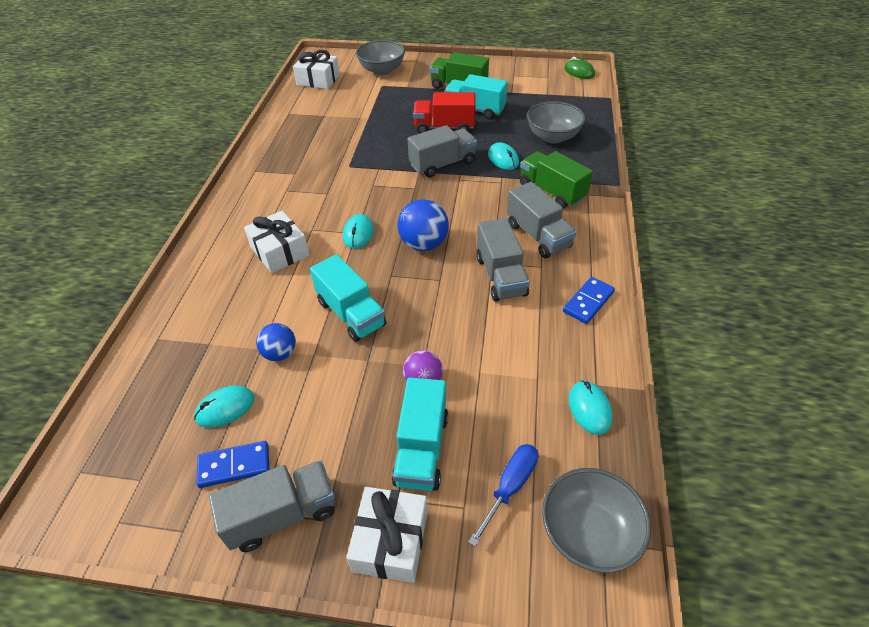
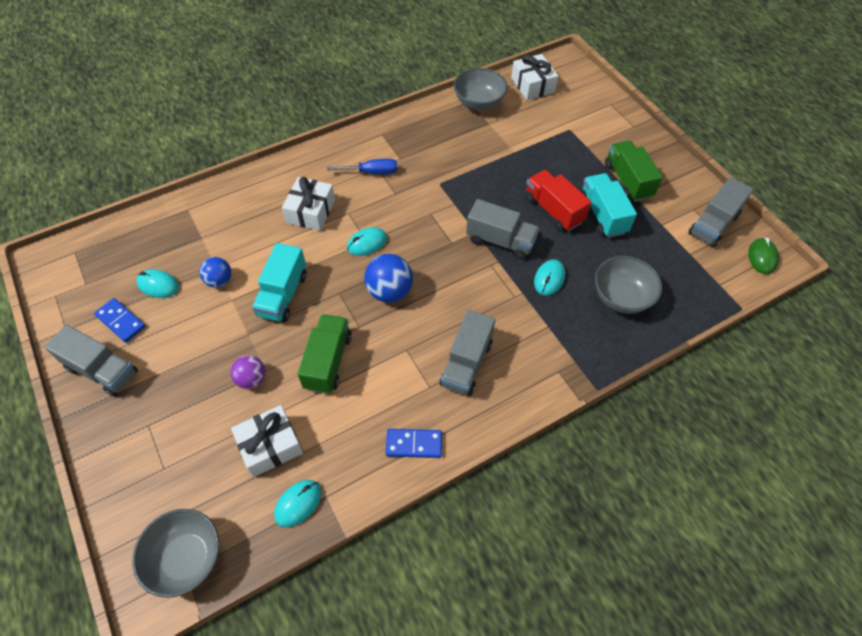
camera: 50 degrees right, 10 degrees up
(382, 70) = (592, 114): grey bowl -> grey bowl (479, 103)
(390, 541) = (116, 441): white gift -> white gift (270, 446)
(421, 448) = (194, 414): turquoise truck -> none
(501, 276) = (395, 365): grey truck -> grey truck (713, 224)
(509, 487) = (195, 487): blue screwdriver -> blue screwdriver (371, 172)
(551, 192) = (536, 341): green truck -> green truck (328, 361)

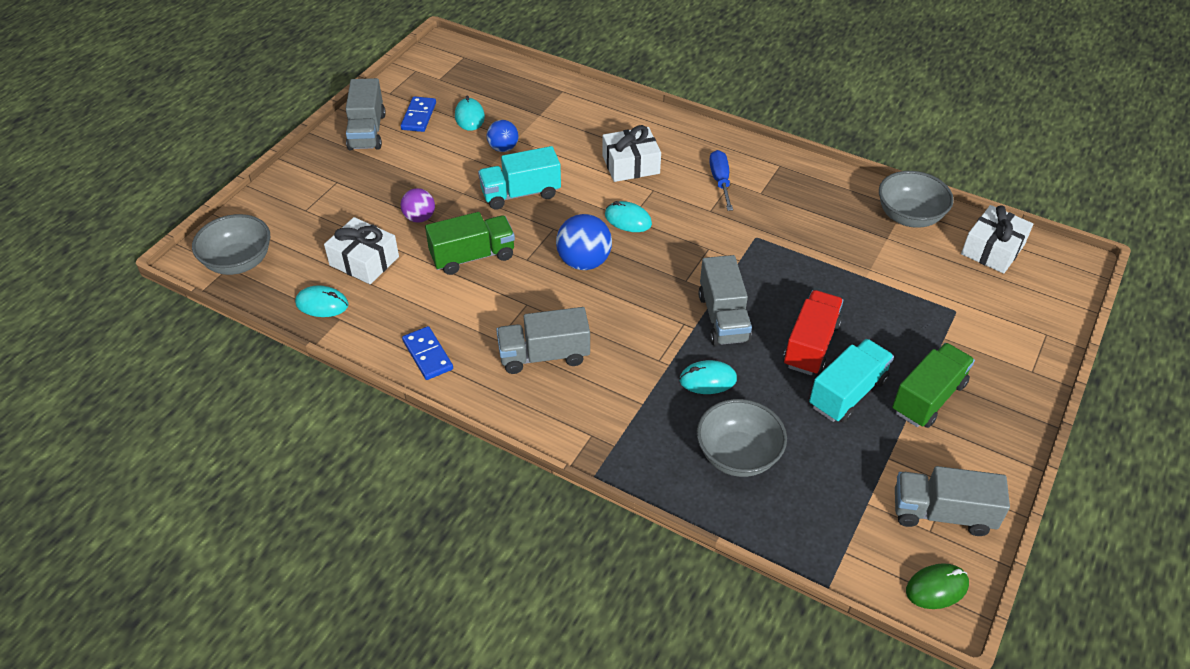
camera: 60 degrees right, 10 degrees down
(371, 172) = (720, 181): blue screwdriver -> blue screwdriver turned 150 degrees counterclockwise

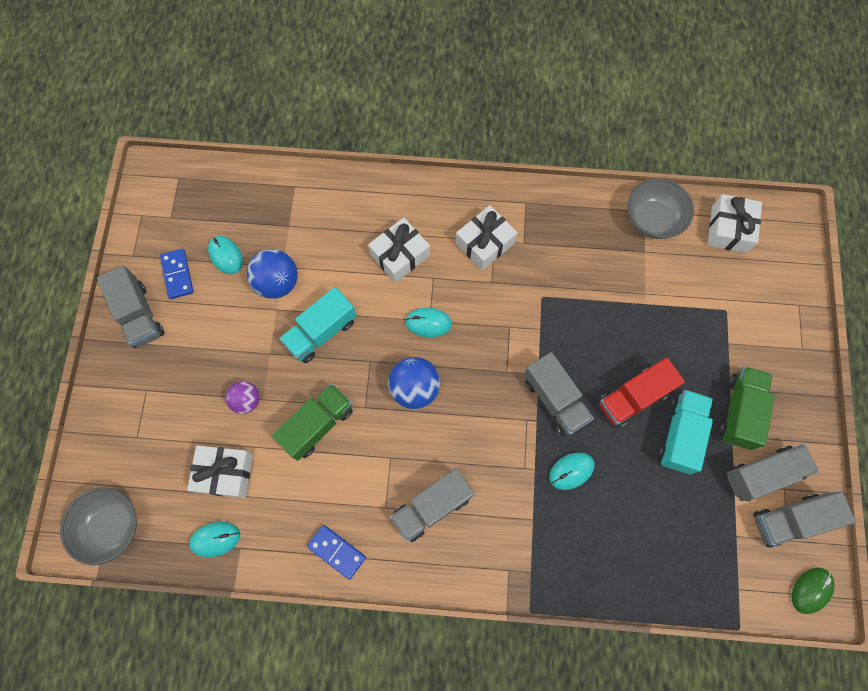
camera: 25 degrees left, 25 degrees up
(503, 148) = (277, 283): blue ball -> blue ball, size x1.57
(720, 181) = (485, 243): blue screwdriver -> white gift
(738, 455) = (626, 536): grey bowl -> none
(810, 345) = (633, 397): red truck -> red truck turned 120 degrees counterclockwise
(928, 461) = (762, 474): none -> grey truck

